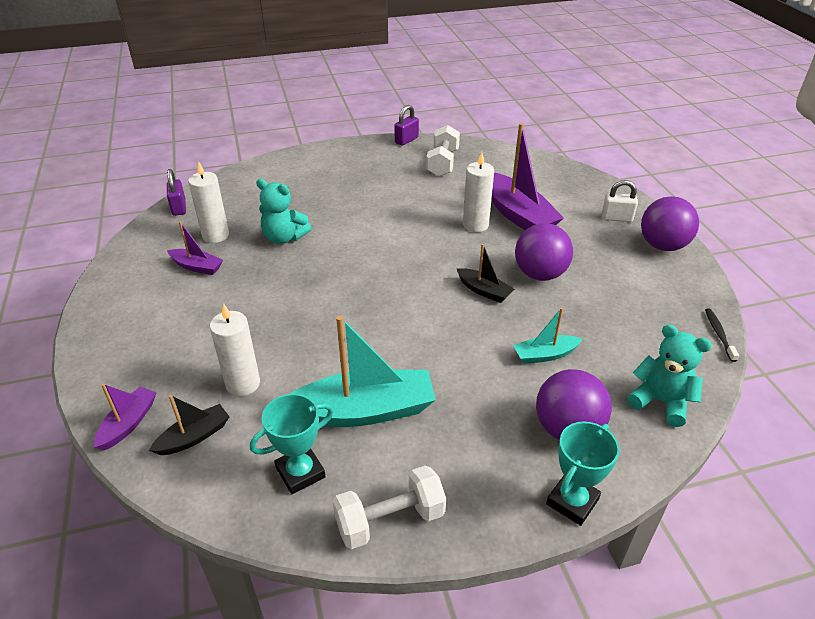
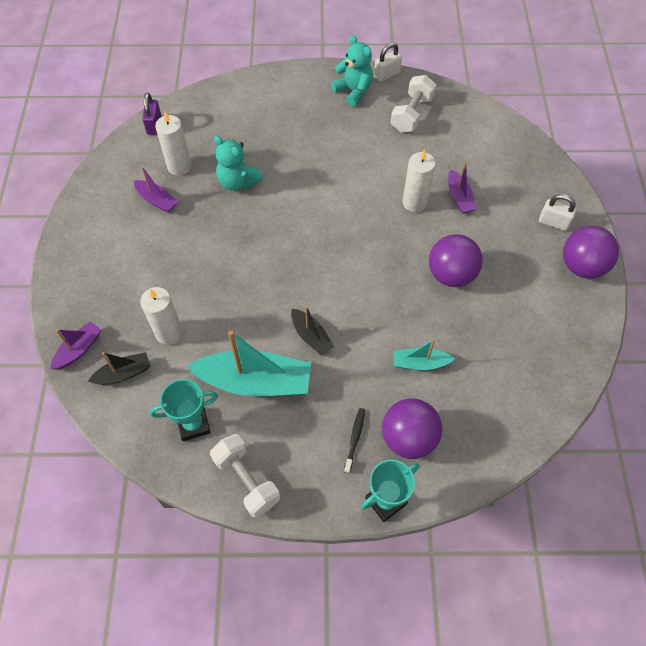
camera: 15 degrees right, 20 degrees up
(390, 520) = (246, 480): white dumbbell -> white dumbbell turned 60 degrees clockwise
(406, 140) = (386, 74): purple padlock -> white padlock
(484, 291) = (394, 282): black boat -> black boat (311, 336)
(518, 214) = (459, 198): purple boat -> purple boat, size x0.51
(661, 401) = (497, 432): turquoise teddy bear -> turquoise teddy bear (353, 91)
(719, 334) = (582, 378): black toothbrush -> black toothbrush (354, 439)

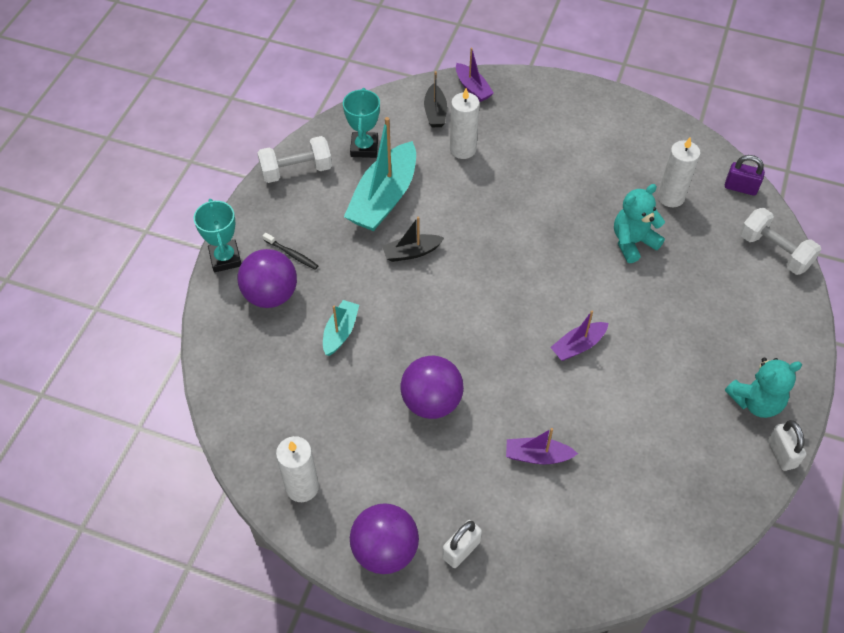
camera: 110 degrees right, 5 degrees down
(157, 200) = (627, 170): purple boat -> purple boat (578, 346)
(411, 114) = (696, 456): white dumbbell -> white dumbbell (774, 251)
(414, 202) = (546, 403): white candle -> white candle (302, 487)

